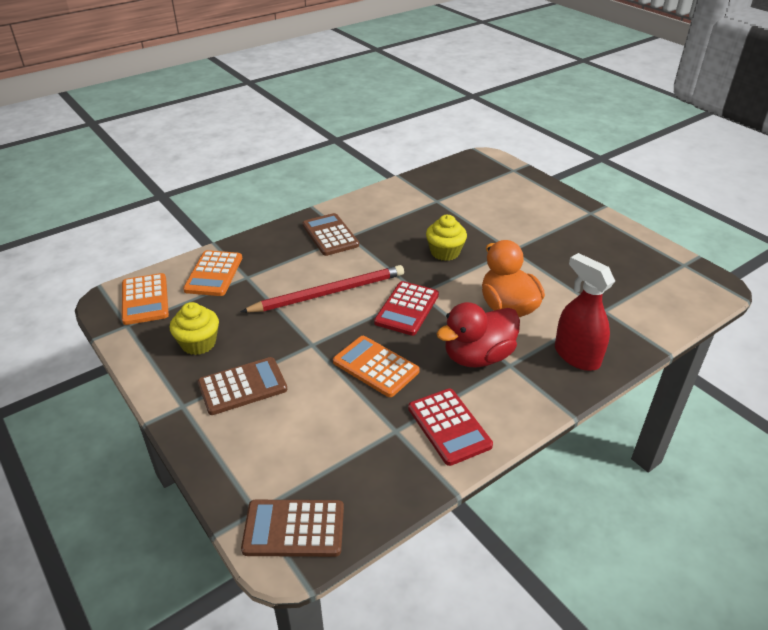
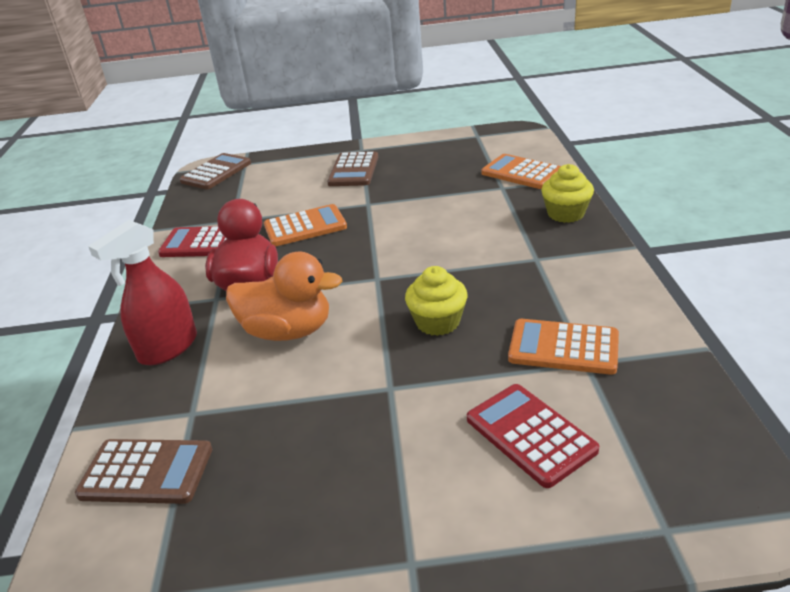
camera: 125 degrees right, 5 degrees down
(145, 299) = (506, 143): orange calculator -> orange calculator (563, 347)
(198, 343) = (423, 159): yellow cupcake -> yellow cupcake (566, 214)
(329, 293) = (433, 224): red pencil -> none
(330, 235) = (547, 246): brown calculator -> brown calculator (146, 472)
(407, 309) = (360, 262): red calculator -> red calculator (530, 434)
(576, 356) = (168, 348): red spray bottle -> red spray bottle turned 135 degrees clockwise

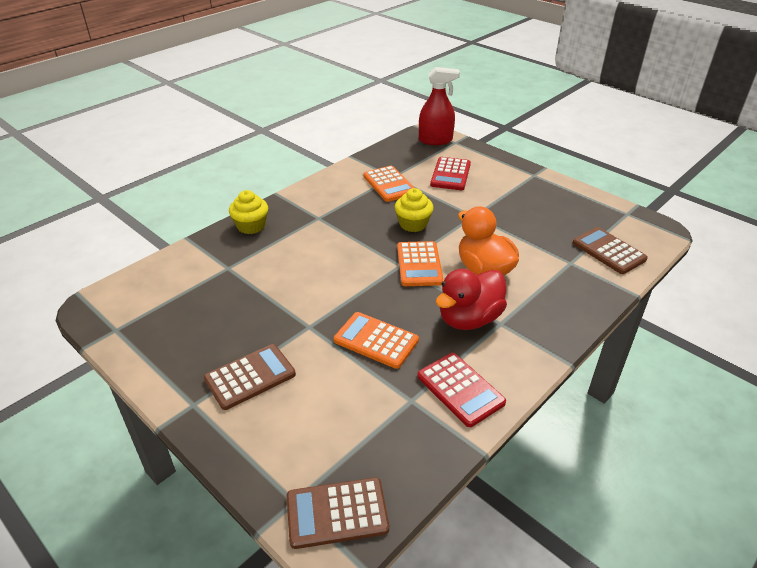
camera: 135 degrees left, 5 degrees up
(168, 348) = (558, 307): red spray bottle -> red spray bottle (435, 140)
(521, 173) = (194, 268): orange calculator -> orange calculator (419, 264)

